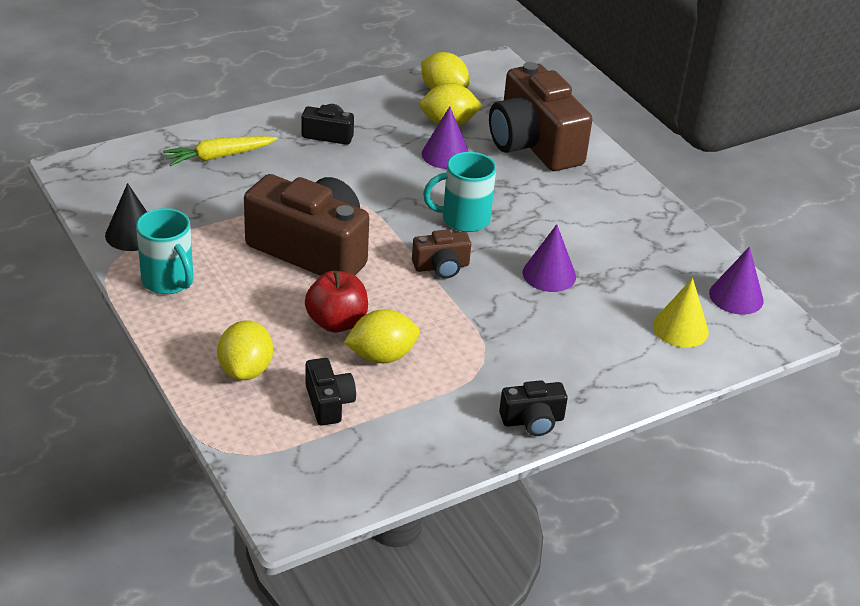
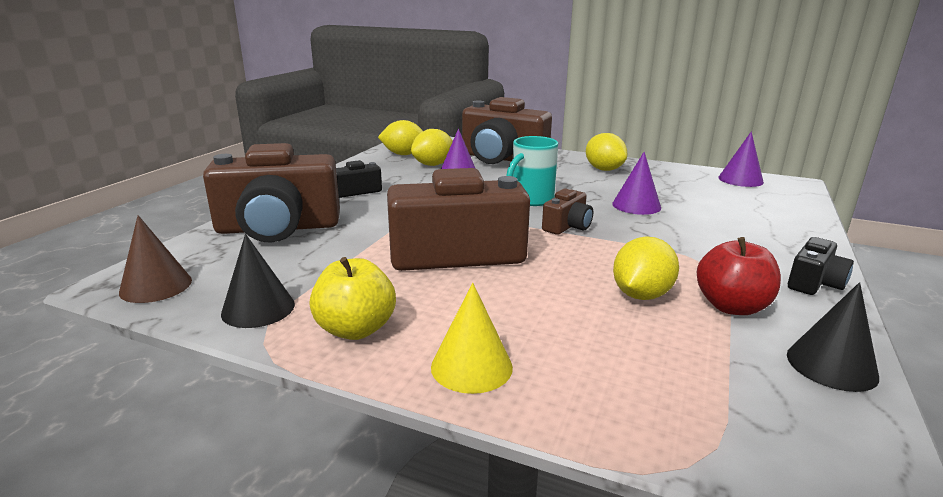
camera: 35 degrees left, 15 degrees down
(93, 182) = (156, 286): none -> brown cone
(168, 281) = (355, 329): turquoise mug -> yellow apple
(219, 156) = (278, 228): yellow carrot -> brown camera
(246, 370) = (558, 366): yellow lemon -> yellow lemon (604, 169)
(328, 403) = (677, 352): black camera -> none
(336, 322) = (564, 289): red apple -> red apple (731, 306)
(406, 465) = (831, 365): none -> black cone
(680, 328) = (754, 201): yellow cone -> yellow cone (471, 366)

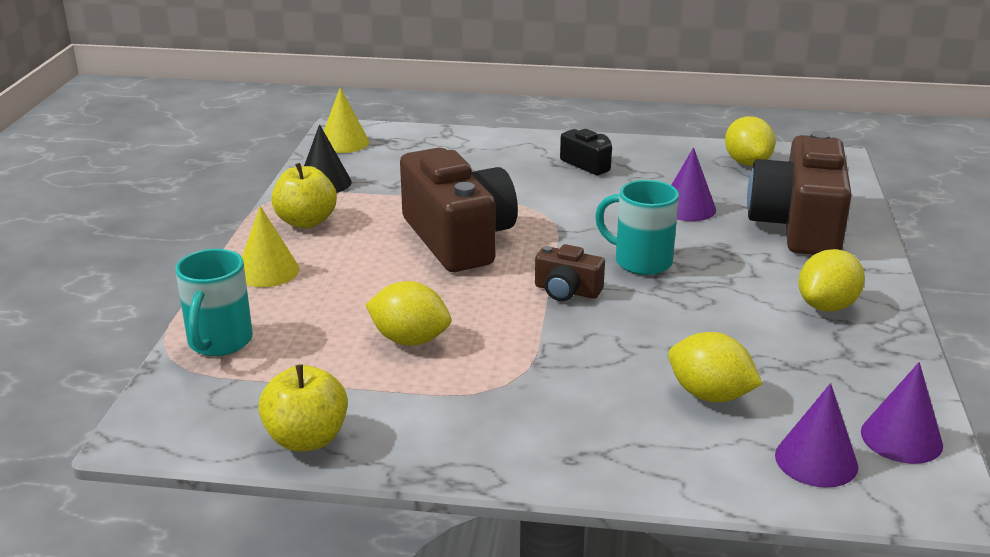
camera: 75 degrees right, 5 degrees up
(156, 286) = (344, 142): brown cone -> yellow cone
(278, 228) = (468, 153): brown camera -> none
(433, 165) = (722, 186): yellow lemon -> yellow lemon (710, 395)
(636, 205) = (678, 335): purple cone -> purple cone (816, 460)
(646, 416) = (219, 342): none -> turquoise mug
(731, 306) = (404, 392): red apple -> none
(814, 283) = (489, 456): black camera -> none
(831, 365) = (307, 439): black cone -> yellow apple

